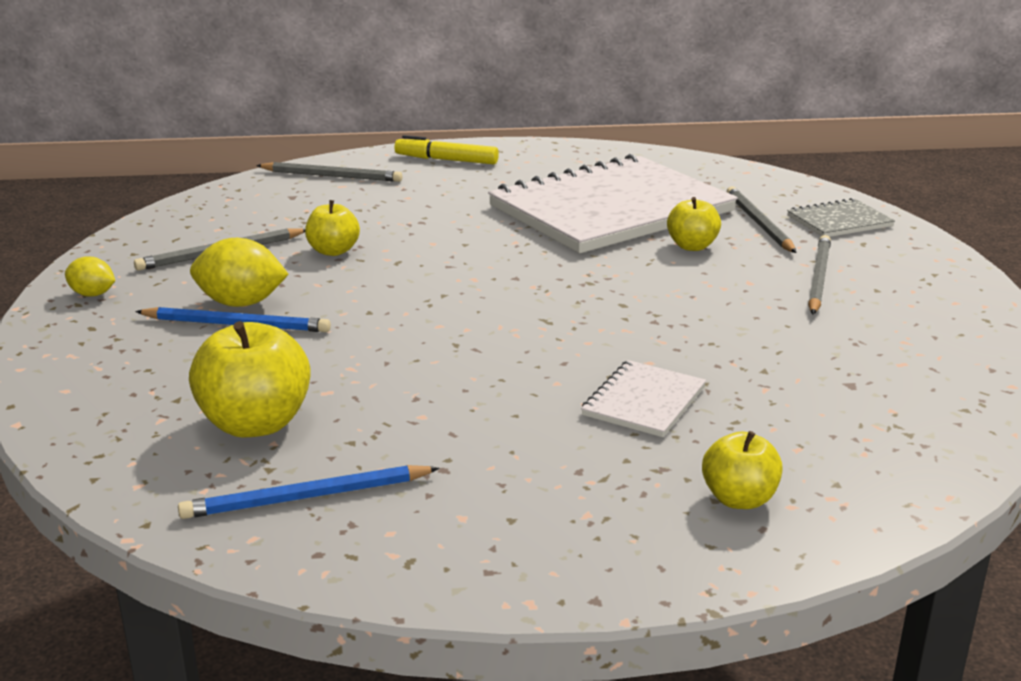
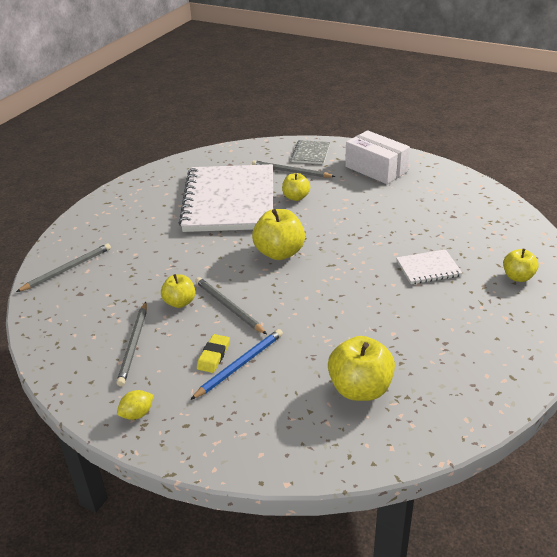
camera: 55 degrees left, 10 degrees up
(241, 303) = (213, 356): yellow lemon -> yellow eraser
(307, 497) = (442, 391): blue pencil -> none
(447, 160) = (99, 223): yellow marker -> none
(526, 276) = (279, 253): none -> yellow apple
(644, 401) = (428, 268): white notebook -> white notebook turned 75 degrees counterclockwise
(818, 278) = (359, 182): grey pencil -> grey pencil (229, 307)
(887, 280) = (376, 169): none -> white box

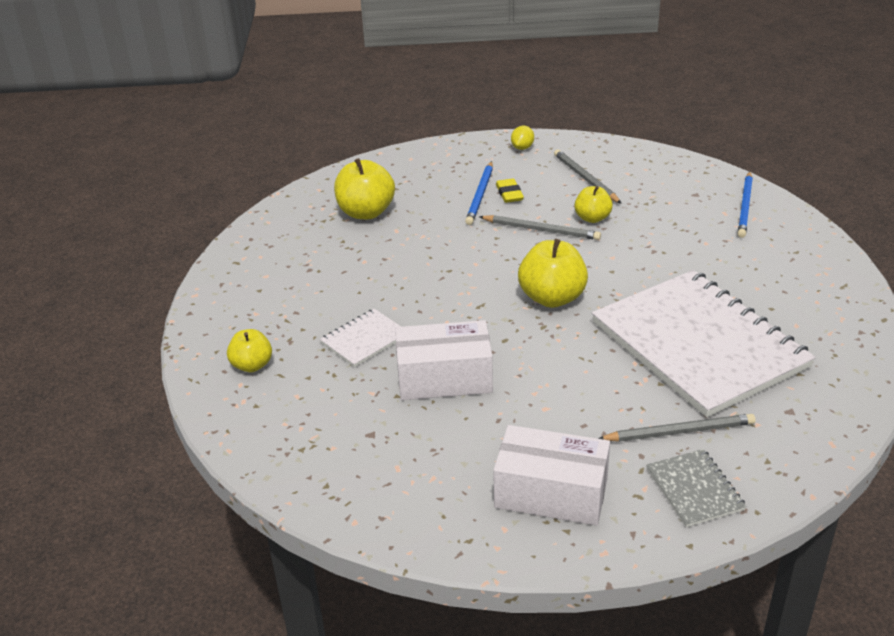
camera: 150 degrees right, 0 degrees up
(67, 269) = (745, 206): grey pencil -> blue pencil
(296, 197) = (618, 384): yellow apple -> none
(390, 229) = (444, 378): none -> white box

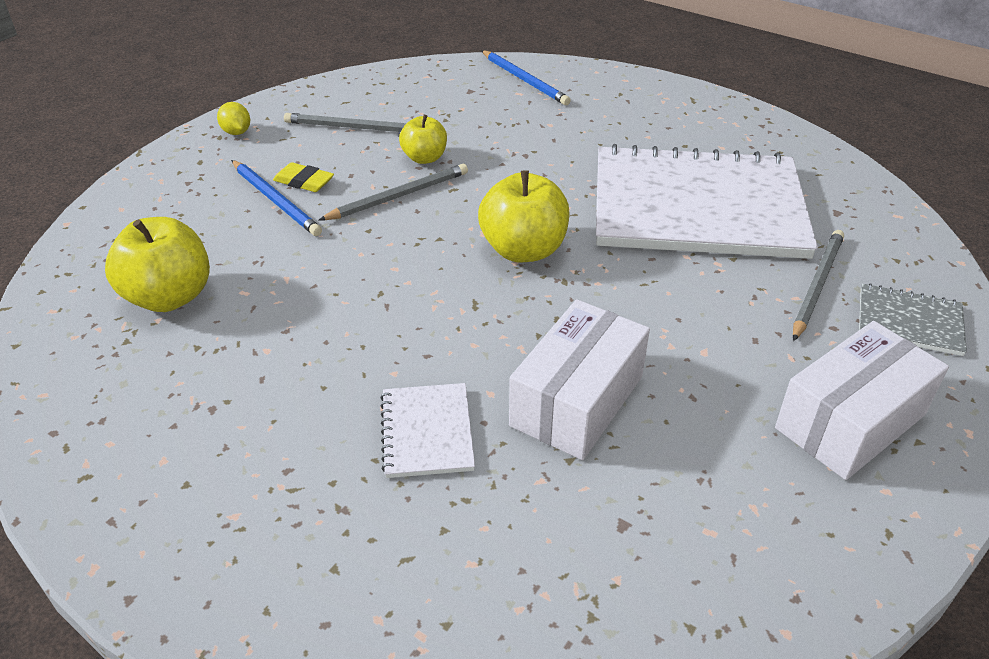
camera: 55 degrees left, 5 degrees up
(252, 365) = (350, 581): yellow apple -> none

